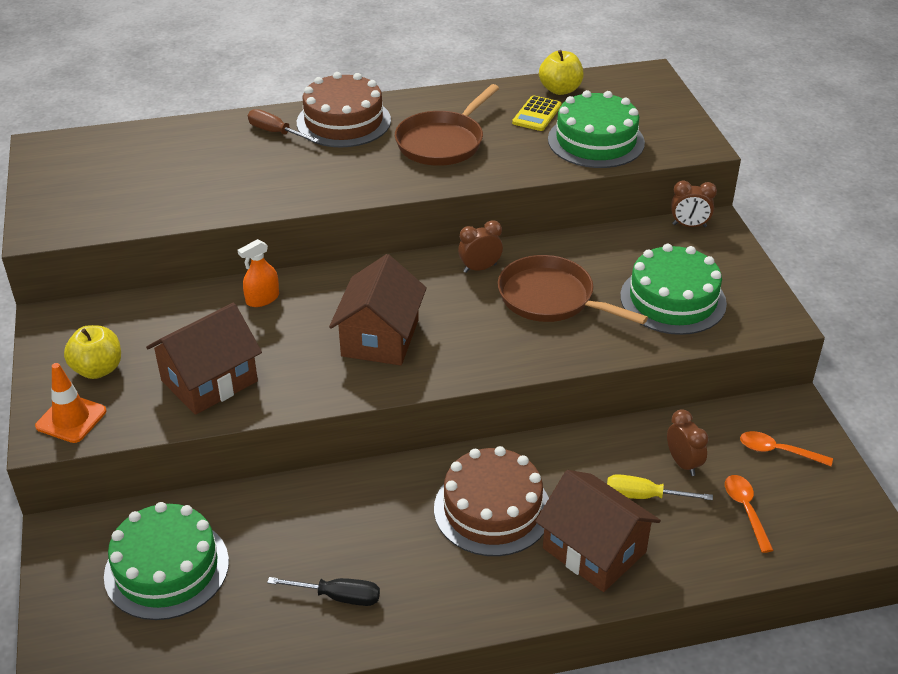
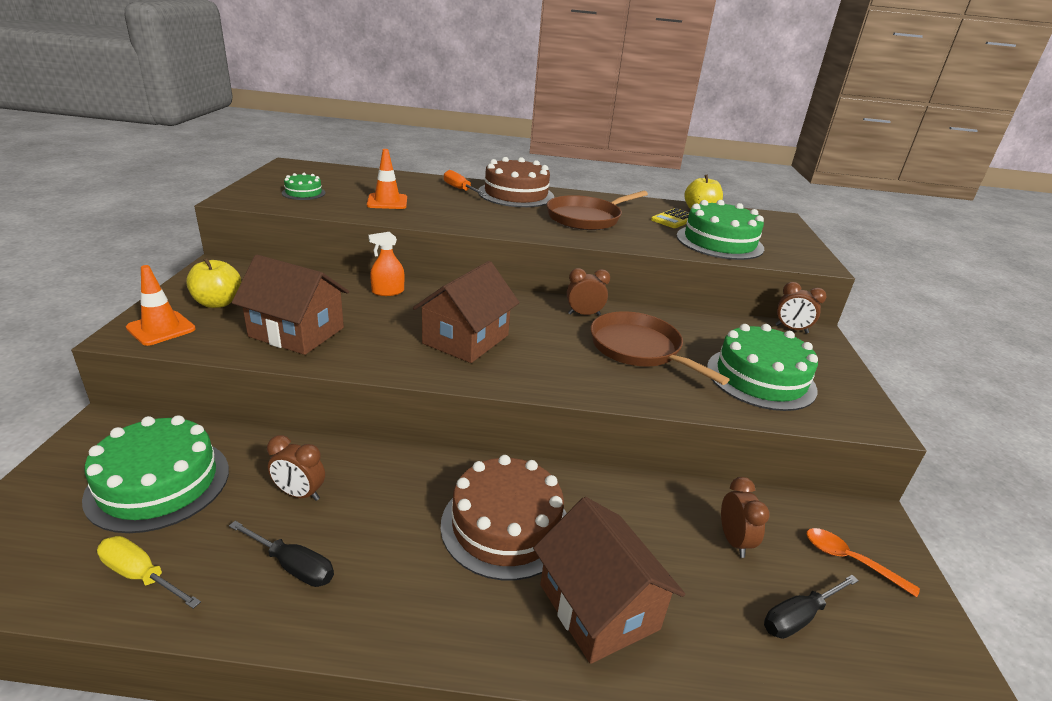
camera: 15 degrees right, 10 degrees down
(104, 196) = (303, 193): none -> green cake
(209, 182) = (387, 202): none -> orange traffic cone
(209, 381) = (297, 332): brown house -> brown house turned 45 degrees clockwise
(275, 132) = (460, 189): brown screwdriver -> orange screwdriver
(299, 538) = (300, 494): none -> brown clock
(644, 496) = (678, 563): yellow screwdriver -> yellow screwdriver (141, 575)
(746, 510) = (799, 617): orange spoon -> black screwdriver

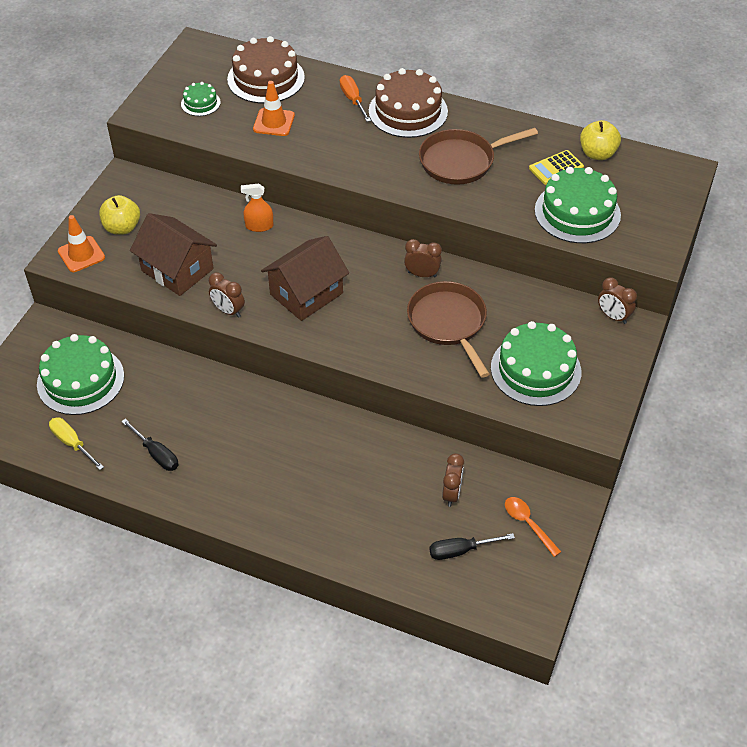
camera: 20 degrees right, 20 degrees up
(300, 494) = (167, 404): brown clock -> brown clock (228, 311)
(506, 525) = (296, 452): brown cake -> brown cake (266, 78)
(598, 606) = (333, 517): brown house -> none

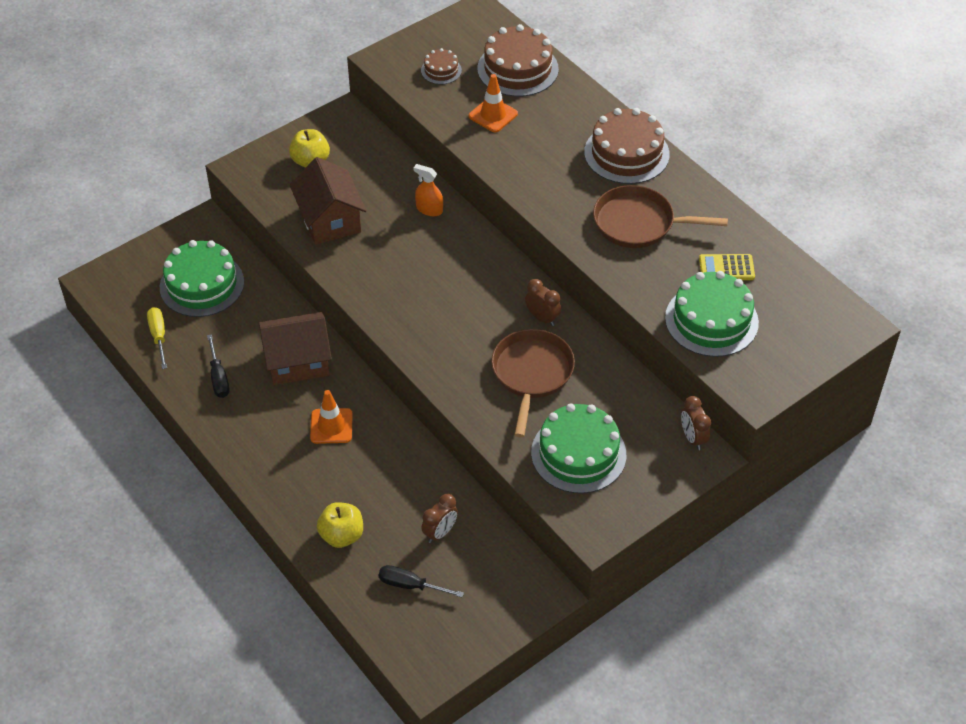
camera: 30 degrees right, 0 degrees up
(81, 254) = (260, 171): orange traffic cone -> orange traffic cone (331, 426)
(200, 103) = (441, 70): green cake -> brown cake
(228, 311) = (346, 276): brown clock -> none
(306, 294) = (425, 290): brown house -> brown house (297, 361)
(353, 100) = (583, 121): orange screwdriver -> none
(528, 524) = (487, 592): orange spoon -> none
(597, 154) = (780, 271): yellow apple -> yellow apple (342, 535)

